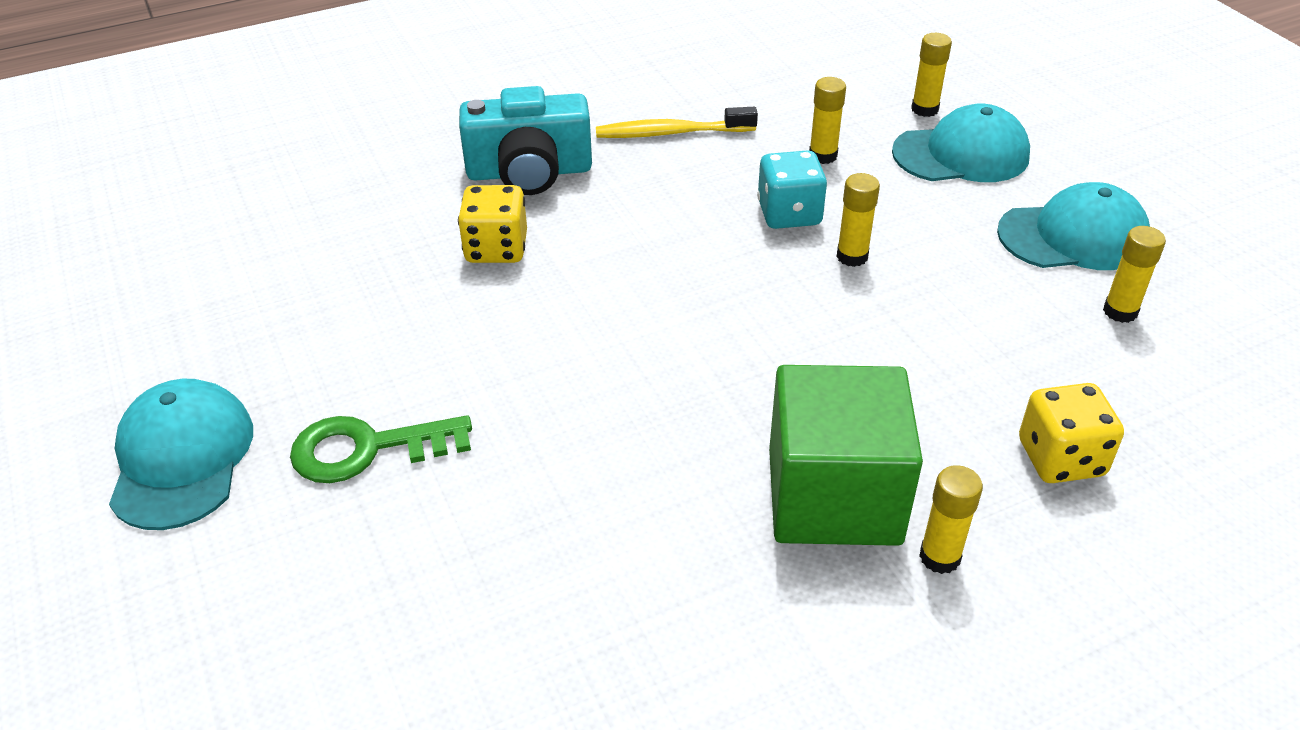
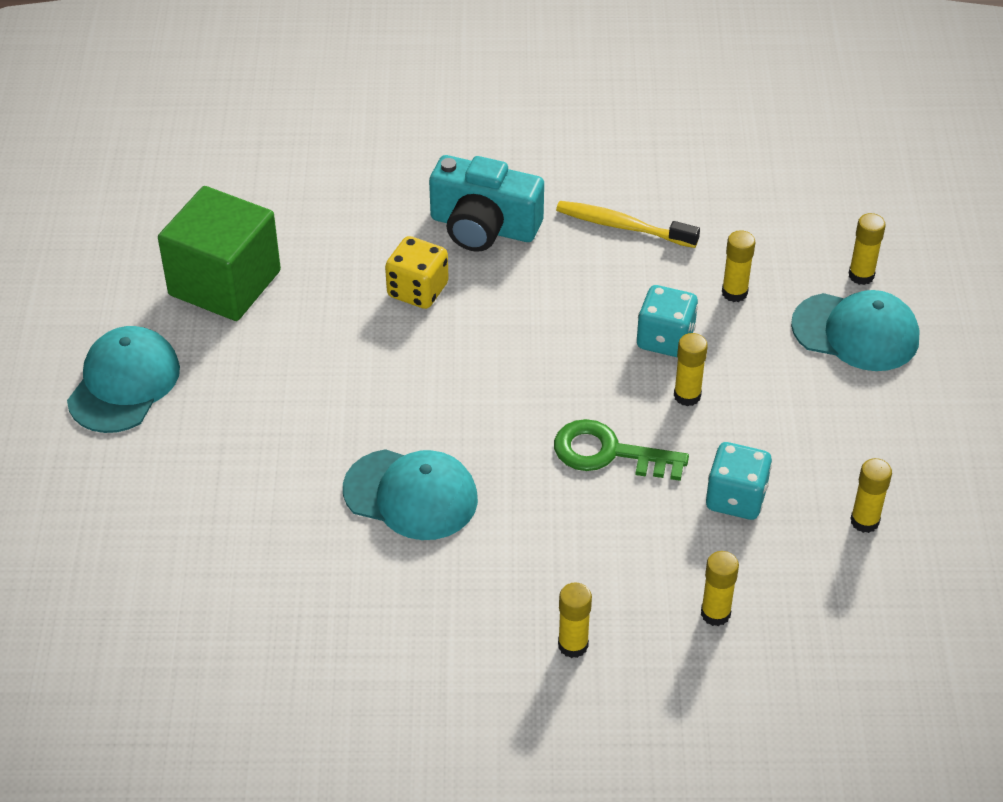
camera: 25 degrees right, 5 degrees up
(368, 449) = (244, 422): green key -> green key (609, 453)
(834, 496) = (532, 576): green cube -> green cube (225, 283)
(980, 334) = (736, 498): none -> turquoise dice
(1061, 458) = (715, 613): yellow dice -> yellow glue stick
(1073, 236) = (885, 443): turquoise cap -> turquoise cap (411, 495)

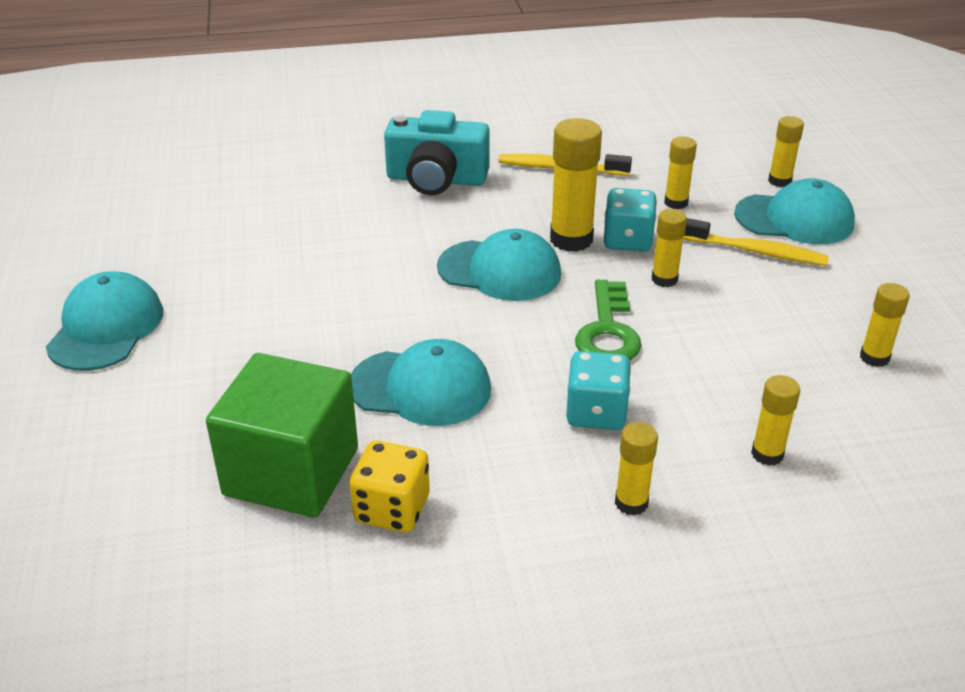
camera: 10 degrees left, 10 degrees down
(225, 283) = (200, 241): green cube -> green cube (291, 472)
(417, 290) = (387, 228): yellow dice -> yellow dice (392, 509)
(521, 362) = (500, 271): none -> turquoise cap
(606, 330) = (571, 239): none -> yellow glue stick
(609, 453) = (608, 331): green key -> green key turned 90 degrees counterclockwise
(736, 498) = (744, 353): turquoise dice -> turquoise dice (596, 413)
(797, 371) = (756, 251): none -> yellow toothbrush

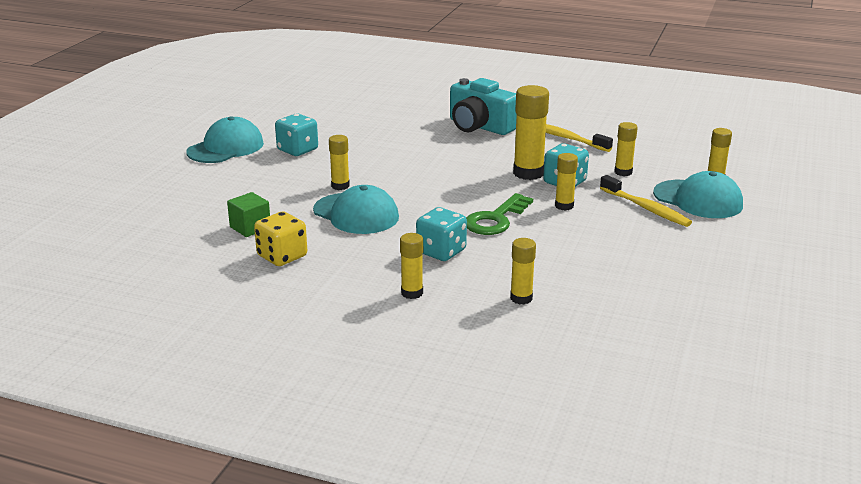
camera: 30 degrees right, 10 degrees down
(223, 297) = (297, 150): none -> turquoise dice
(291, 472) = (250, 227): green cube -> green cube, size x0.48
(500, 271) = (465, 176): turquoise cap -> none
(874, 357) = (657, 278): yellow glue stick -> yellow glue stick (340, 186)

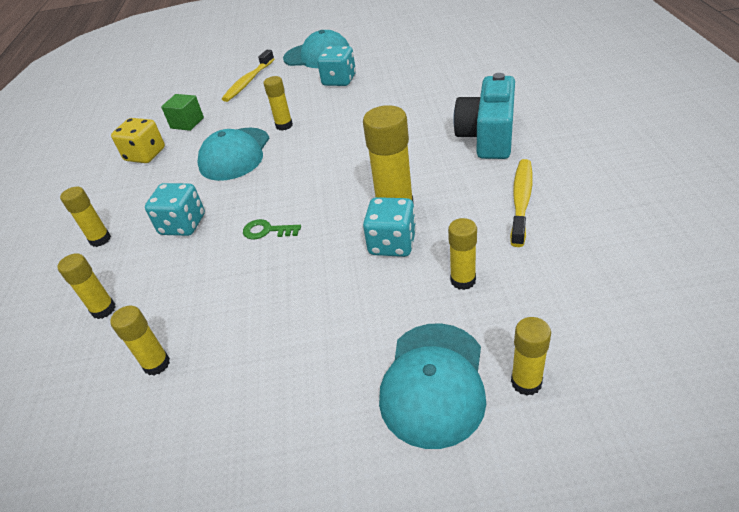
camera: 70 degrees right, 15 degrees up
(495, 219) = (267, 231): green key -> green key, size x0.57
(564, 206) = (329, 265): yellow glue stick -> yellow glue stick (156, 364)
(646, 208) = (368, 337): yellow toothbrush -> yellow toothbrush (248, 81)

